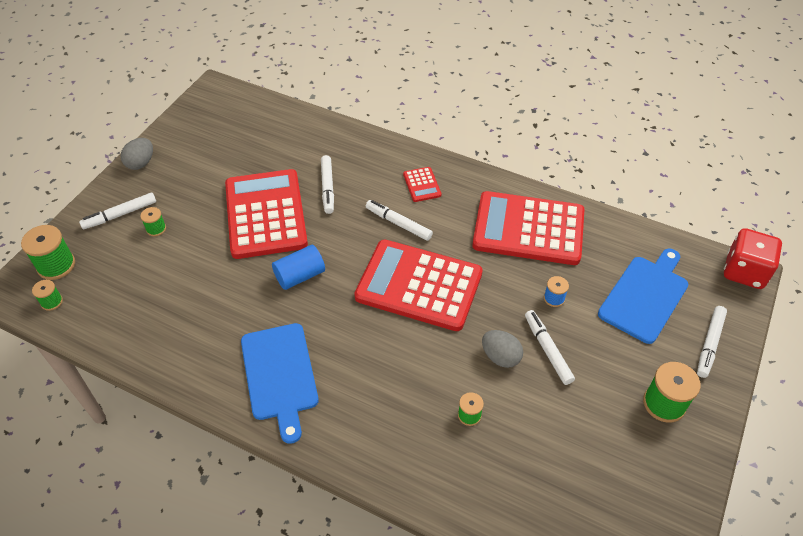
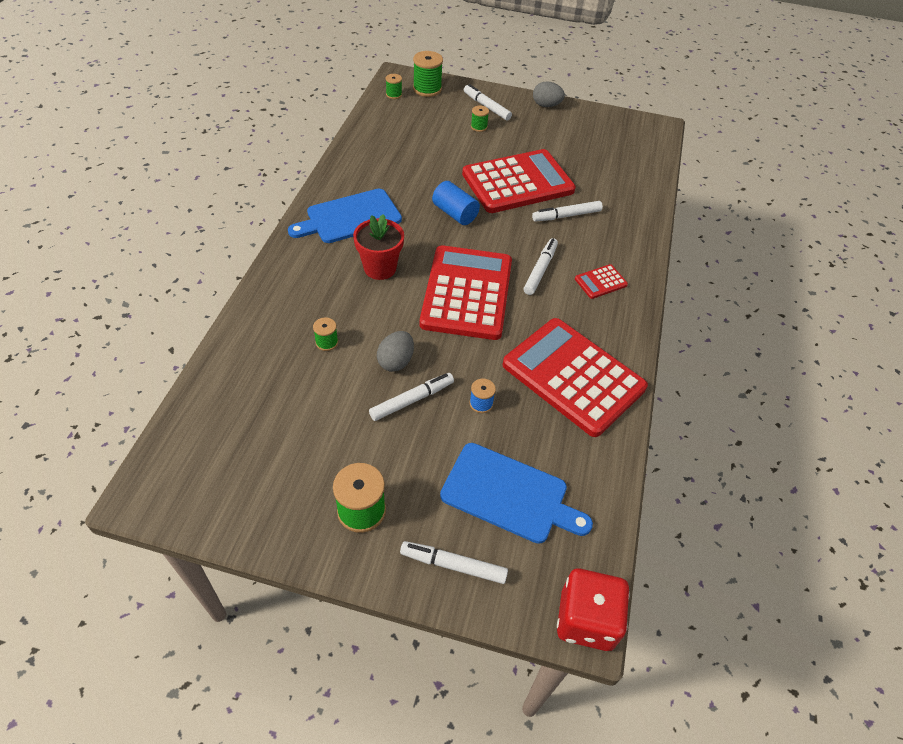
camera: 75 degrees right, 0 degrees up
(370, 355) = (380, 268): none -> red flower pot
(528, 229) = (573, 376): red calculator -> red calculator turned 45 degrees counterclockwise

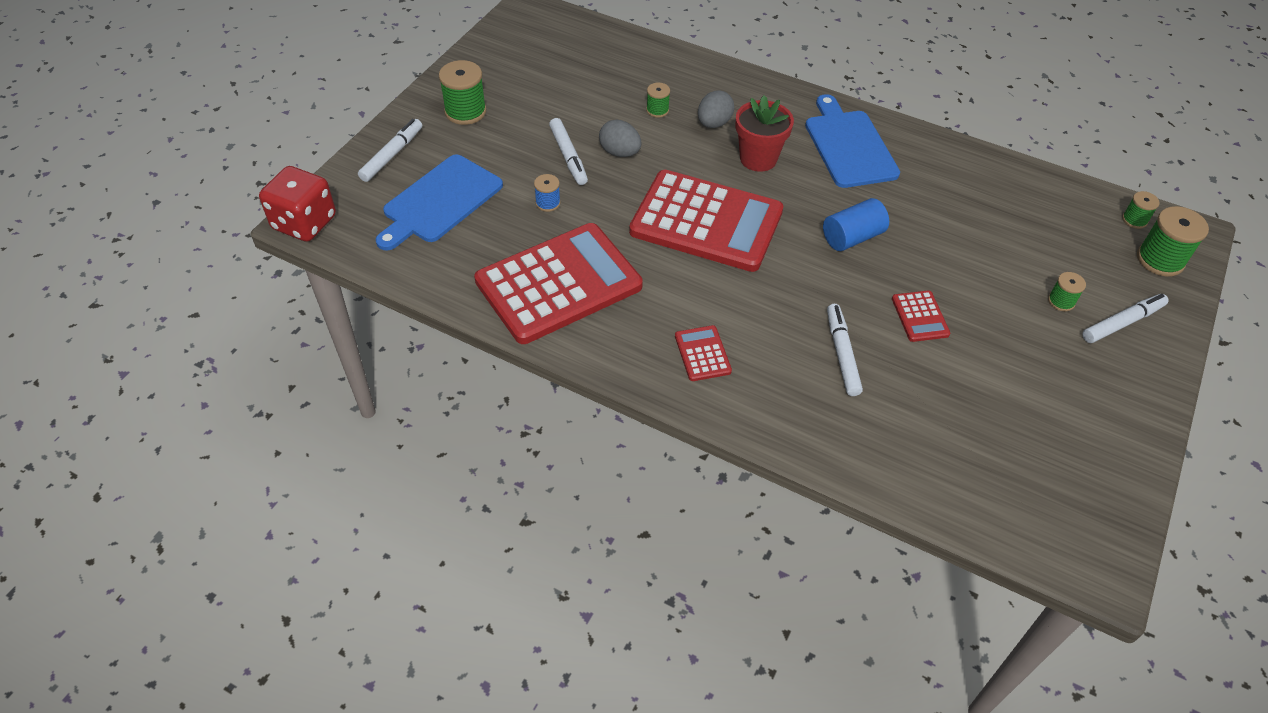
camera: 105 degrees right, 0 degrees up
(518, 182) = (920, 316): red calculator -> red calculator, size x0.41
(540, 270) = (734, 297): white marker -> none
(546, 105) = (1143, 406): grey egg -> grey egg (714, 123)

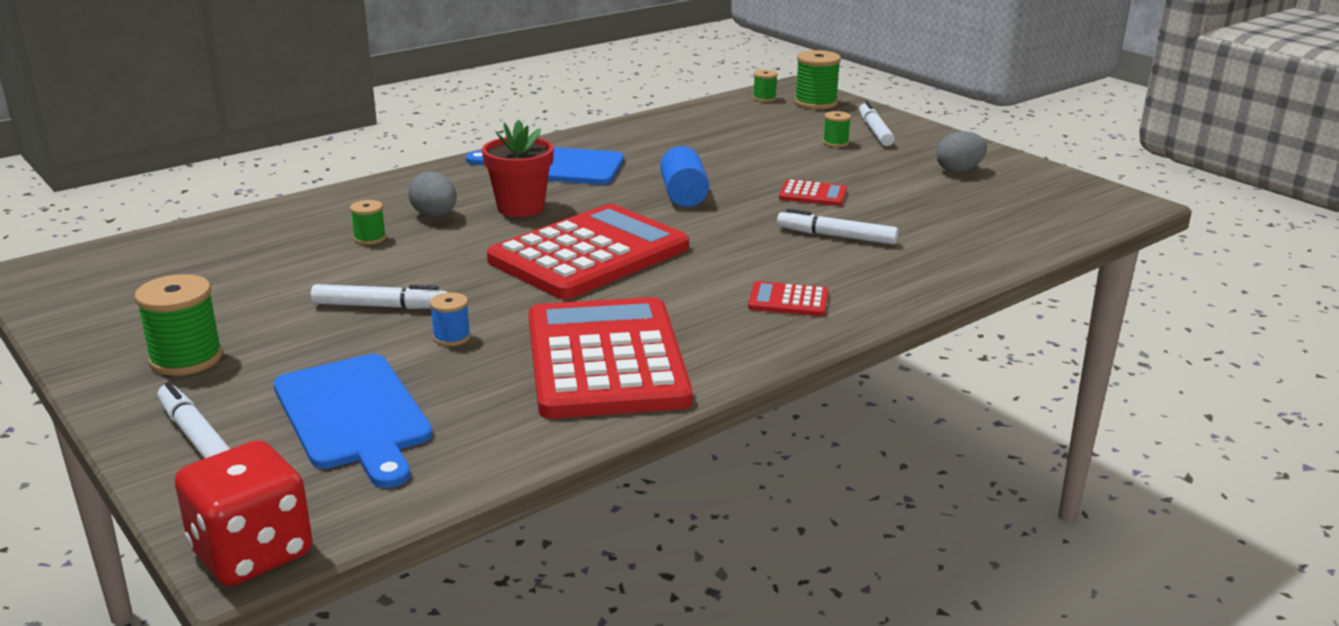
camera: 65 degrees left, 25 degrees down
(620, 152) = (415, 274): grey egg -> grey egg (959, 170)

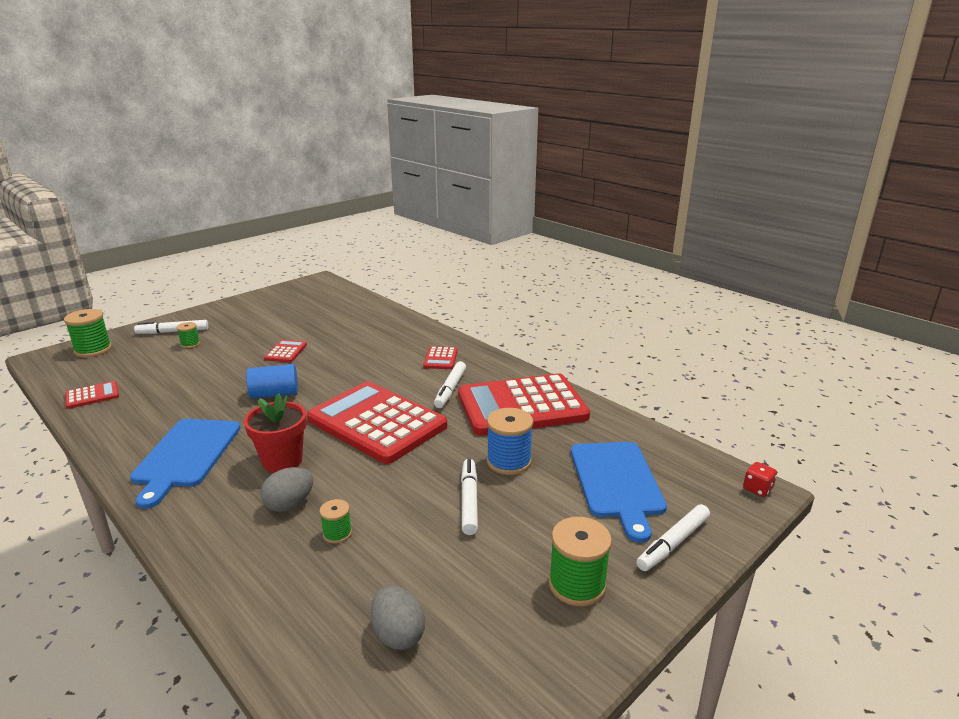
camera: 95 degrees left, 0 degrees up
(252, 553) = (757, 489): red dice -> red dice, size x0.45
(353, 415) = (617, 482): blue cutting board -> blue cutting board turned 120 degrees clockwise
(451, 337) = (509, 461): blue spool -> blue spool, size x1.81
(697, 117) = (92, 395): none -> red calculator
(764, 98) = (64, 369): green spool -> none
(836, 236) = (354, 346): white marker -> white marker (450, 389)
(959, 170) = (259, 312): grey egg -> grey egg (398, 634)

